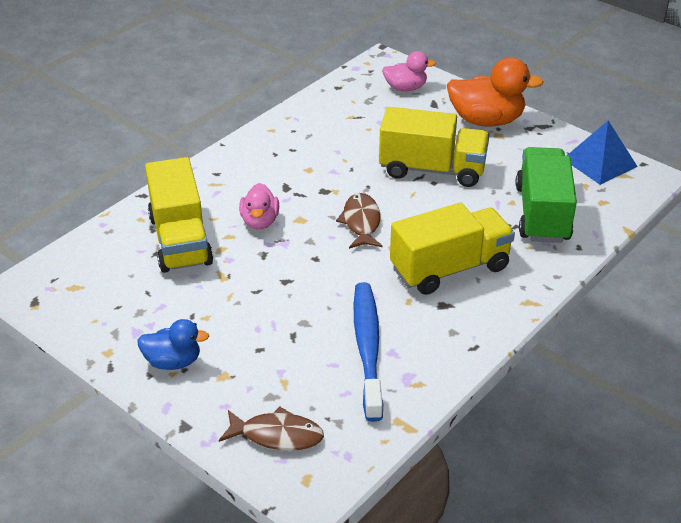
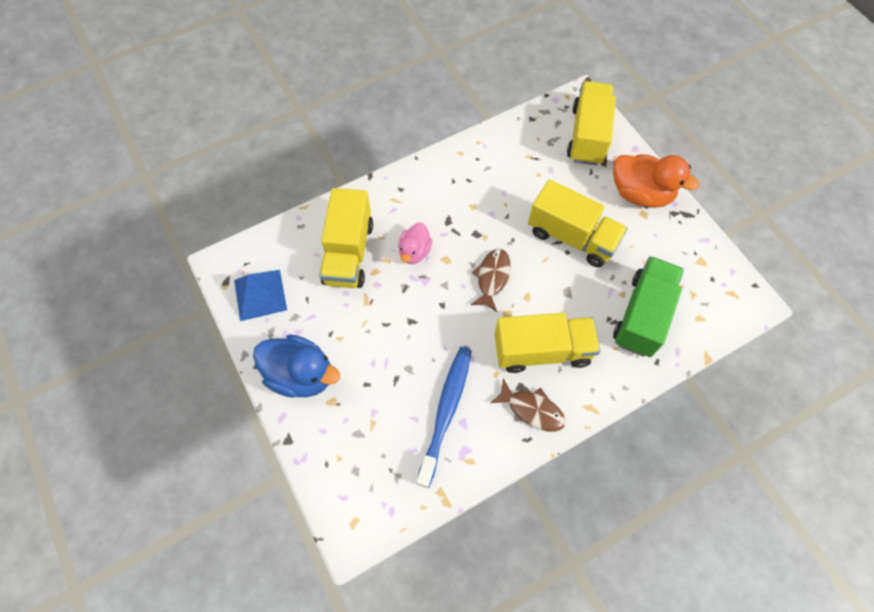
camera: 20 degrees right, 25 degrees up
(173, 361) = (301, 375): blue duck -> blue duck, size x1.68
(277, 435) = (348, 473): brown fish -> brown fish (532, 409)
(405, 88) = (587, 135): pink duck -> yellow truck
(599, 162) = (717, 272): blue pyramid -> blue pyramid (260, 294)

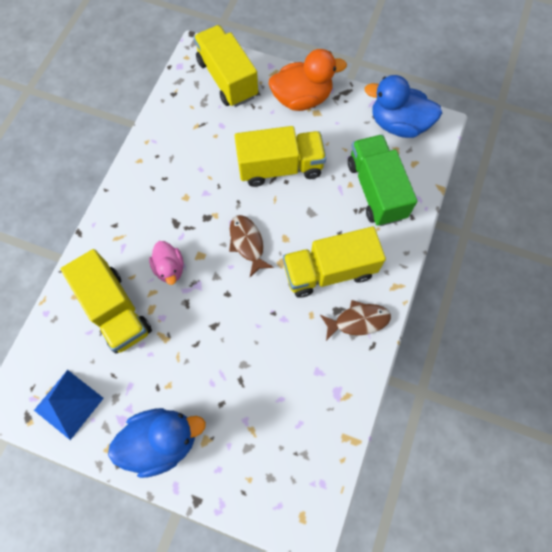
camera: 40 degrees left, 5 degrees up
(446, 412) = (299, 375): blue toothbrush -> none
(542, 350) = (329, 271): yellow truck -> yellow truck turned 150 degrees counterclockwise
(713, 274) = (398, 124): none -> blue duck

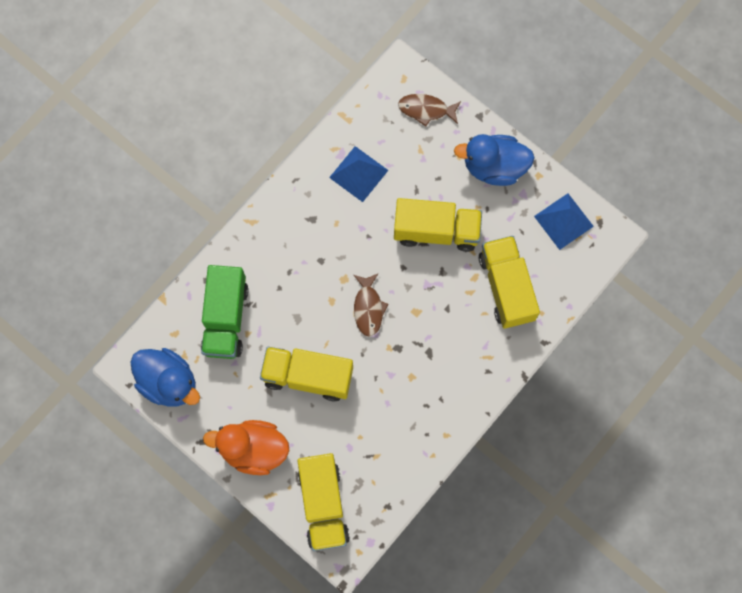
camera: 160 degrees left, 5 degrees up
(170, 268) = (447, 309): pink duck -> none
(309, 377) = (358, 173): none -> blue pyramid
(329, 271) = (304, 256): yellow truck -> yellow truck (436, 231)
(358, 321) = (298, 204): brown fish -> brown fish (426, 110)

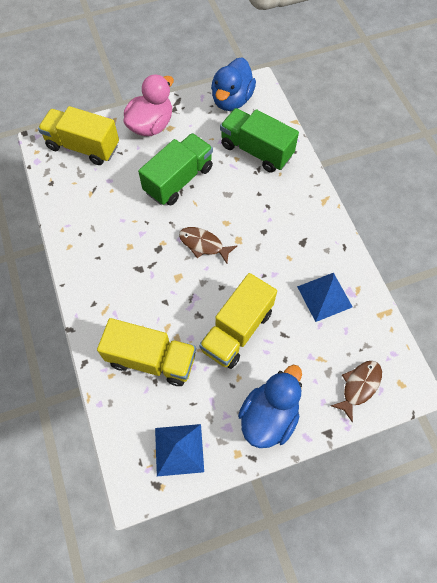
camera: 120 degrees right, 10 degrees down
(169, 382) = (232, 100): blue duck -> blue duck turned 45 degrees counterclockwise
(253, 449) = (151, 125): orange duck -> pink duck
(308, 376) = (179, 180): yellow truck -> green truck

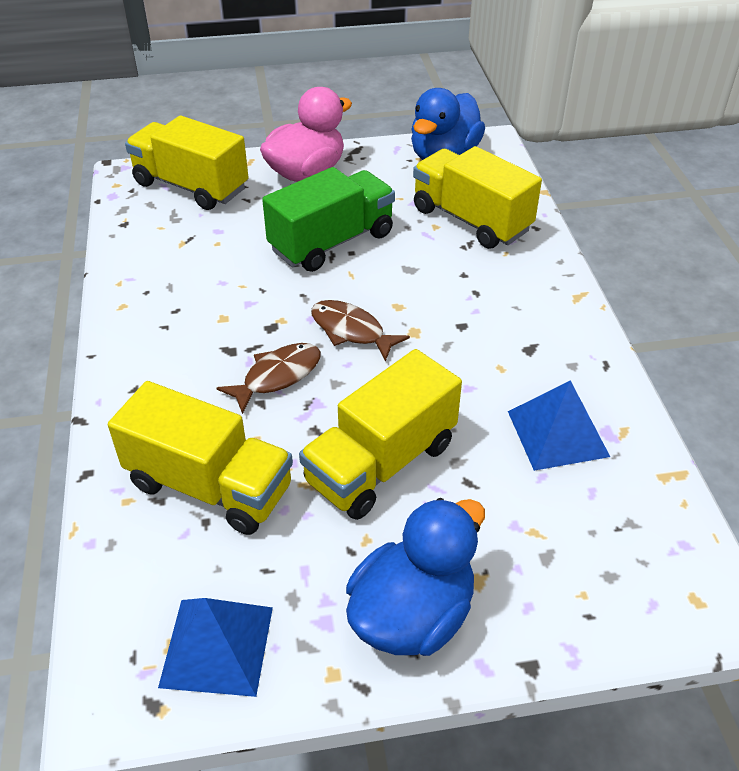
camera: 10 degrees right, 20 degrees down
(256, 150) = (471, 220): green truck -> yellow truck
(359, 386) = (606, 591): brown fish -> brown fish (277, 376)

